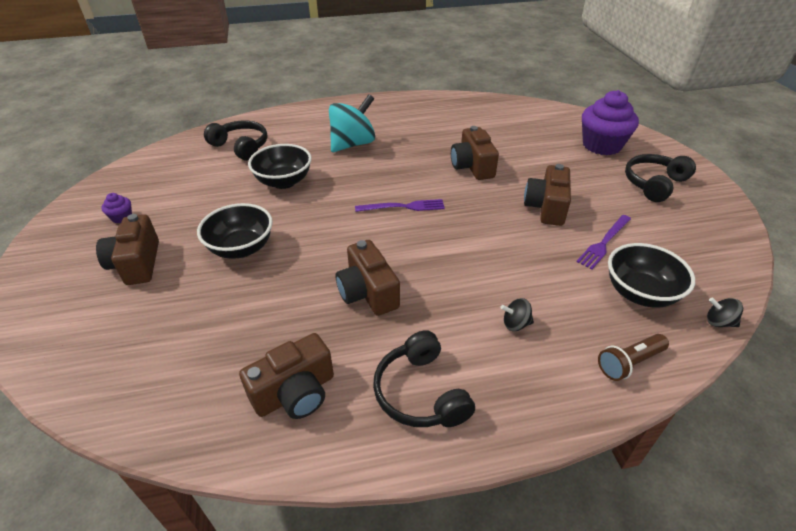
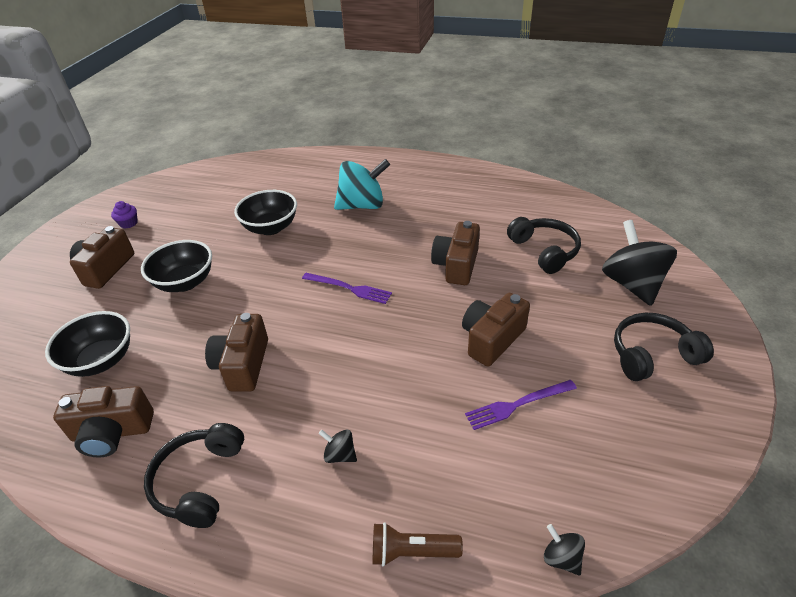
camera: 30 degrees right, 0 degrees up
(241, 146) = (266, 181): black headphones -> black headphones (544, 251)
(601, 145) = (632, 284): purple cupcake -> black spinning top
(640, 293) = (501, 480): black bowl -> black bowl (101, 360)

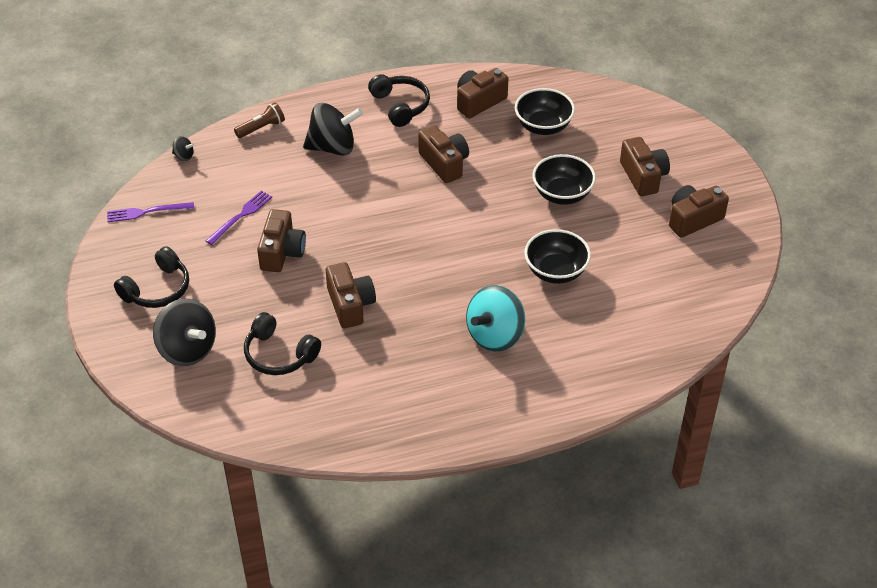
camera: 145 degrees right, 5 degrees up
(128, 223) = (693, 219): purple cupcake -> brown camera
(340, 455) = (333, 147): black spinning top -> black spinning top, size x2.33
(349, 288) = (424, 245): purple fork -> purple fork (147, 212)

